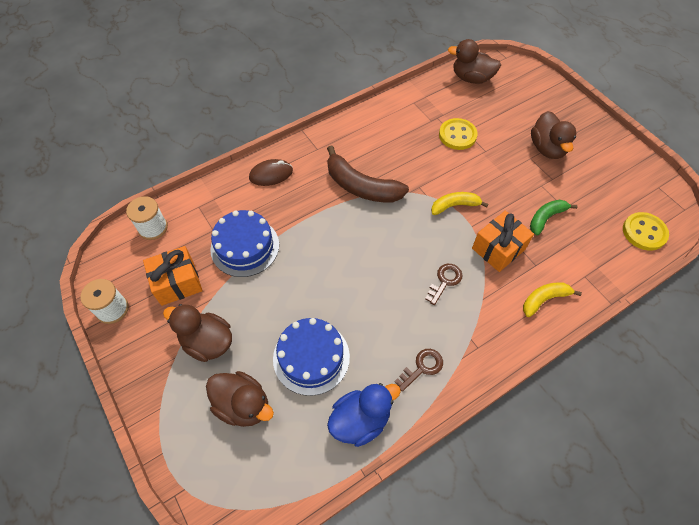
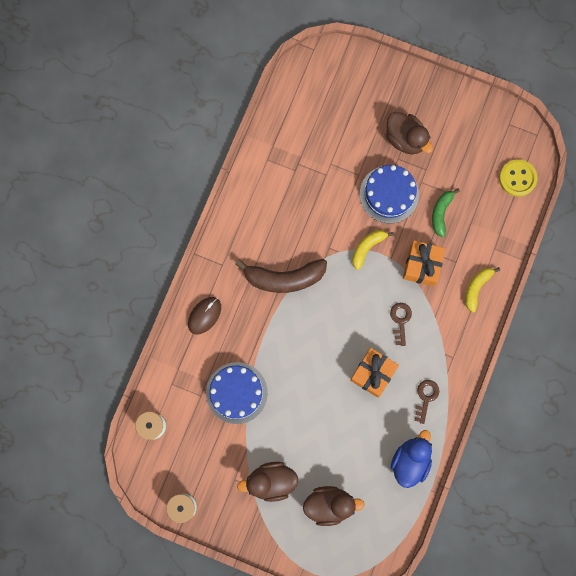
camera: 35 degrees left, 20 degrees up
(177, 283) = (212, 455): orange gift -> orange gift (373, 373)
(311, 357) = (349, 442): blue cake -> blue cake (389, 194)
(457, 135) = (326, 173): yellow button -> none
(471, 78) = (299, 97): brown duck -> none

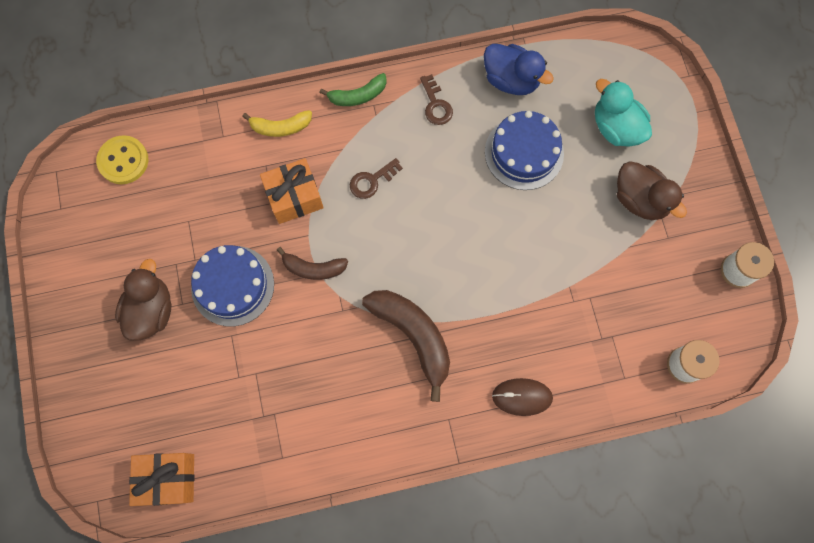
camera: 125 degrees left, 5 degrees down
(236, 393) = (578, 299): blue cake -> blue cake (524, 153)
(329, 504) = (616, 127): brown duck -> turquoise duck
(367, 247) = (313, 268): yellow banana -> brown banana
(373, 373) = (450, 172): orange gift -> orange gift (168, 479)
(410, 460) = (511, 80): blue duck -> blue duck turned 135 degrees counterclockwise
(426, 397) = (436, 105): brown key -> brown key turned 90 degrees counterclockwise
(441, 213) = (218, 215): green banana -> green banana (358, 95)

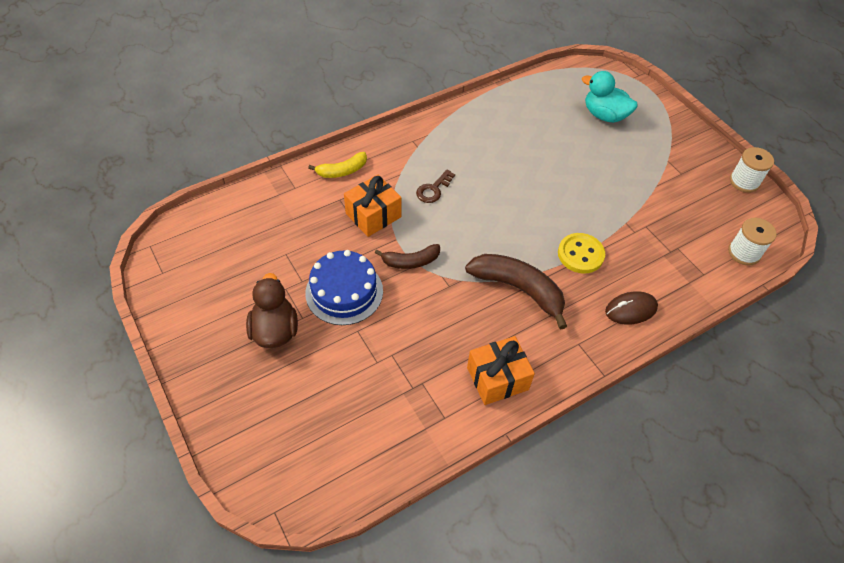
camera: 20 degrees left, 20 degrees down
(123, 161) = (211, 224): yellow button -> yellow button (580, 254)
(168, 479) = (341, 469): orange gift -> orange gift (497, 378)
(358, 95) = (397, 137): green banana -> none
(436, 105) = (462, 130): brown key -> none
(511, 80) = (512, 103): blue duck -> none
(524, 153) = (545, 145): blue cake -> none
(640, 199) = (647, 154): brown duck -> none

